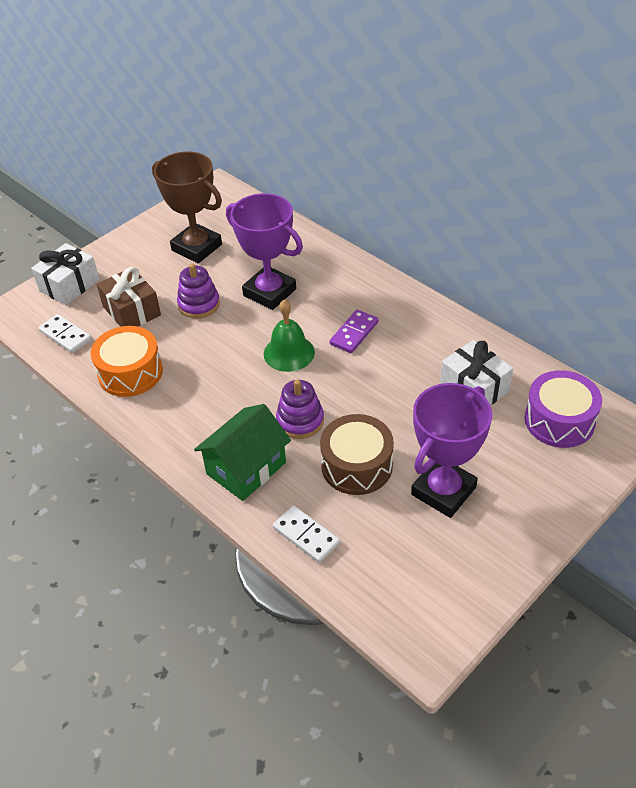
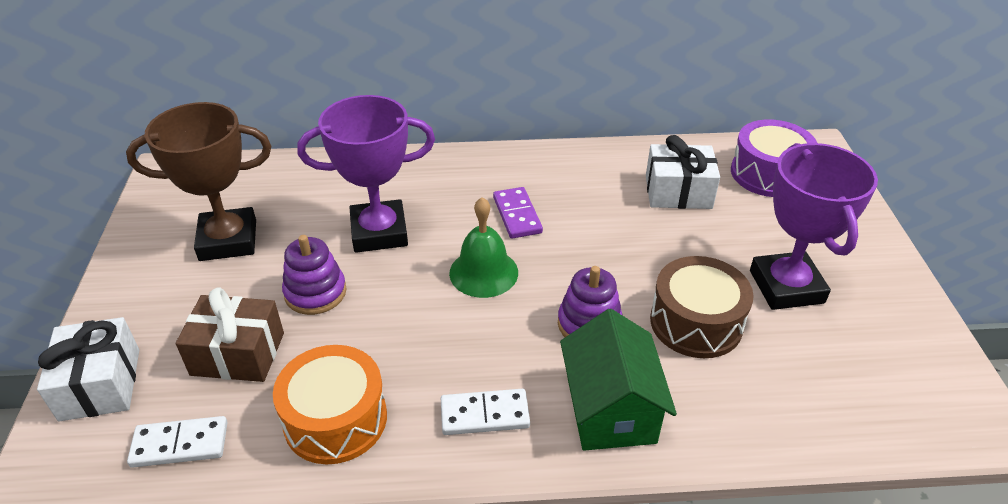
camera: 50 degrees left, 5 degrees down
(306, 535) = (757, 421): white domino -> white domino (484, 414)

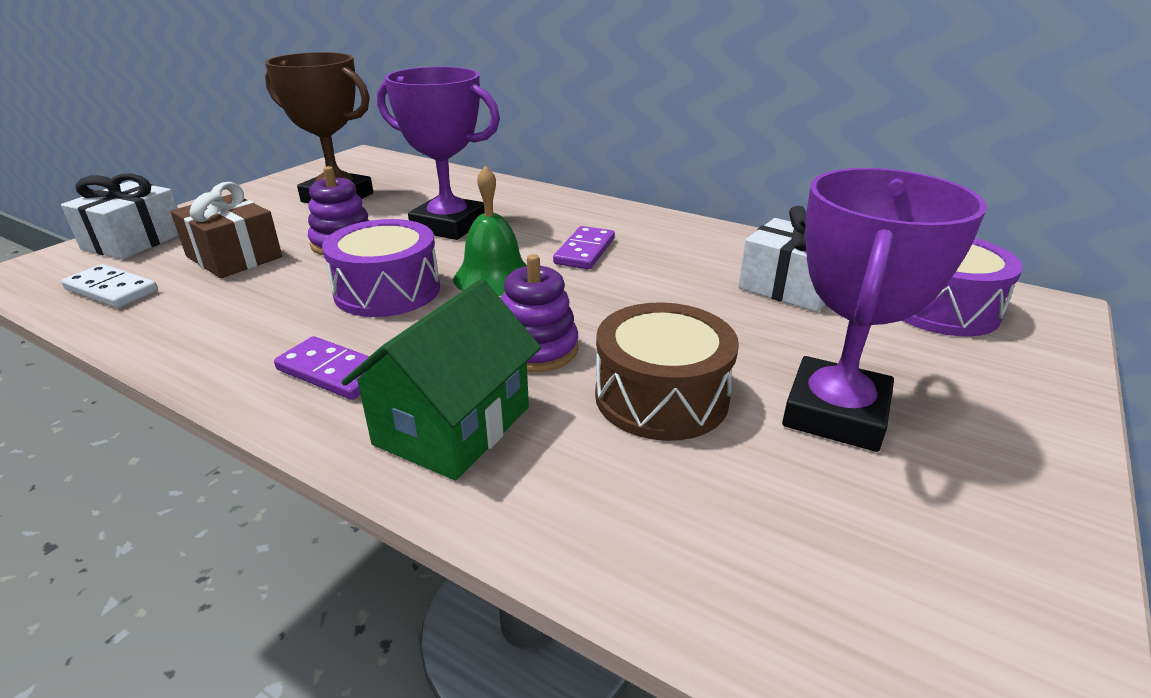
camera: 35 degrees right, 10 degrees down
(335, 419) = (223, 321): orange drum -> none
(423, 324) = (387, 291): none -> purple drum
(484, 414) = (333, 372): white domino -> purple domino

